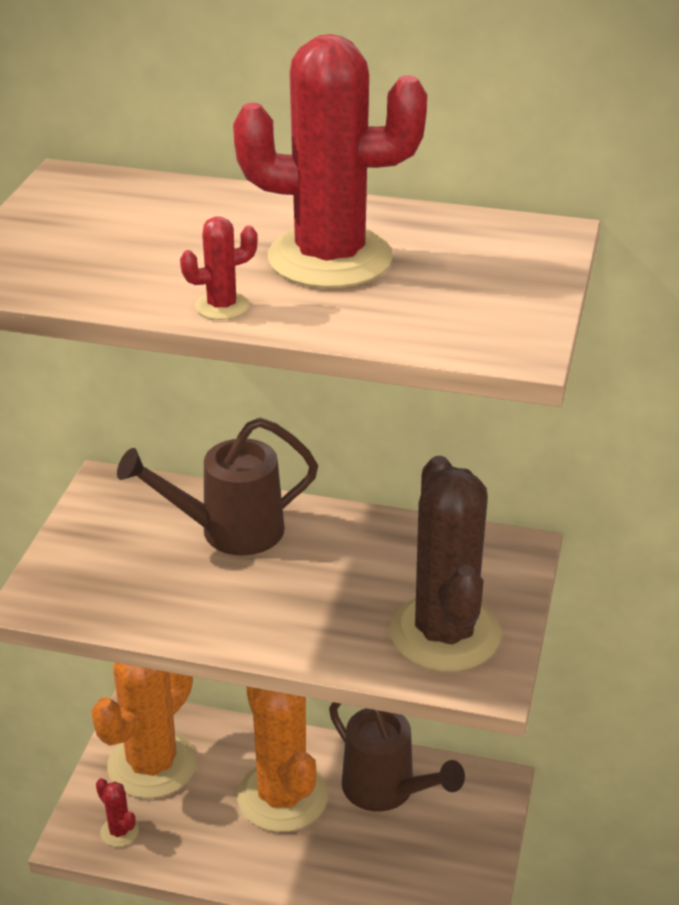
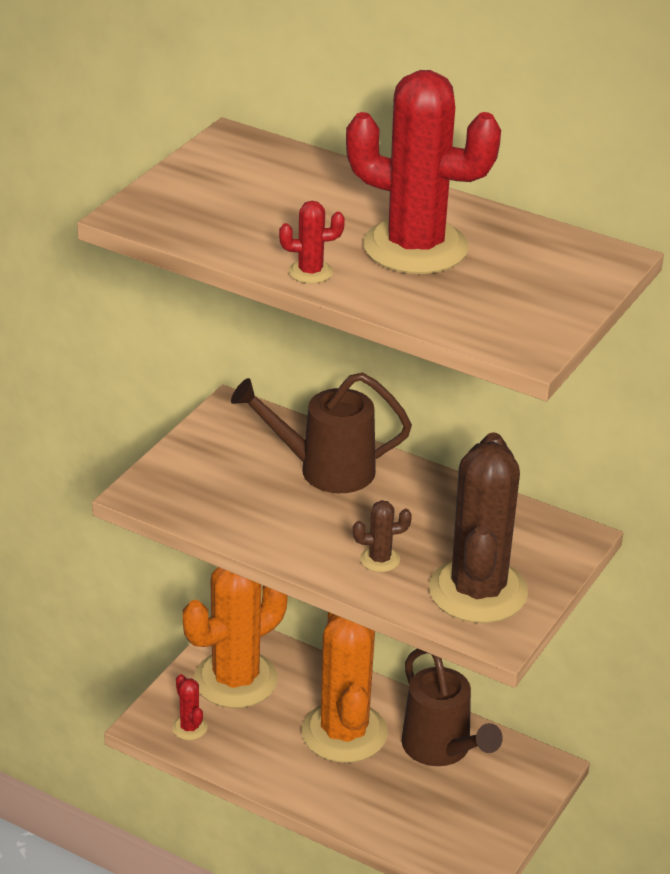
camera: 15 degrees right, 0 degrees up
(326, 620) = (380, 559): none -> brown cactus

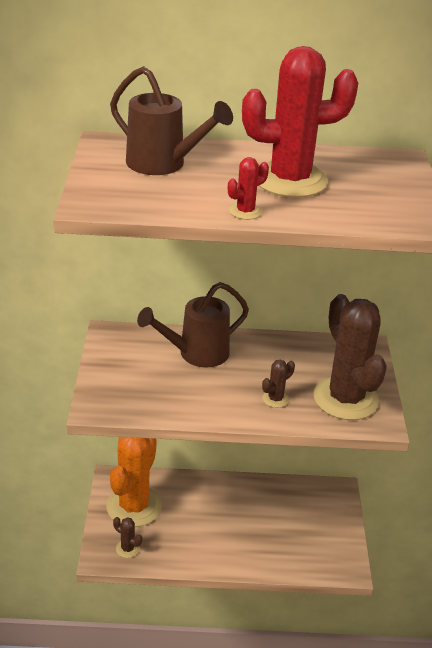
camera: 30 degrees left, 0 degrees up
(189, 728) = (127, 549): red cactus -> brown cactus
(344, 733) = (219, 514): orange cactus -> none
(441, 749) = (278, 502): brown watering can -> brown watering can (163, 164)

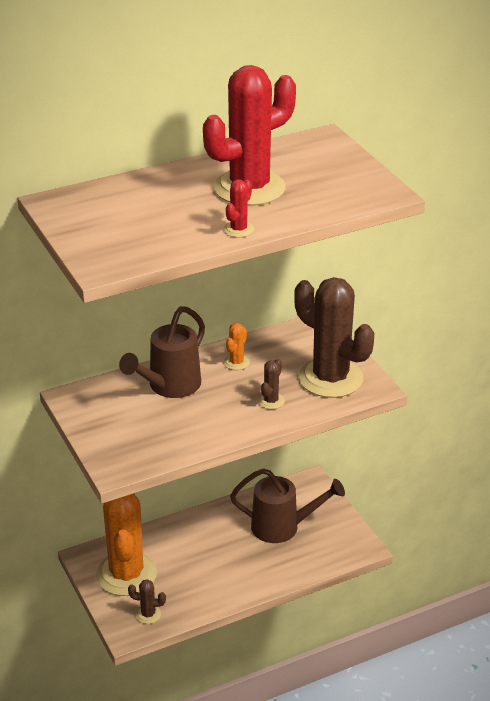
camera: 25 degrees left, 0 degrees up
(163, 164) = (127, 208): brown watering can -> brown watering can (282, 527)
(270, 354) = (236, 362): none -> orange cactus

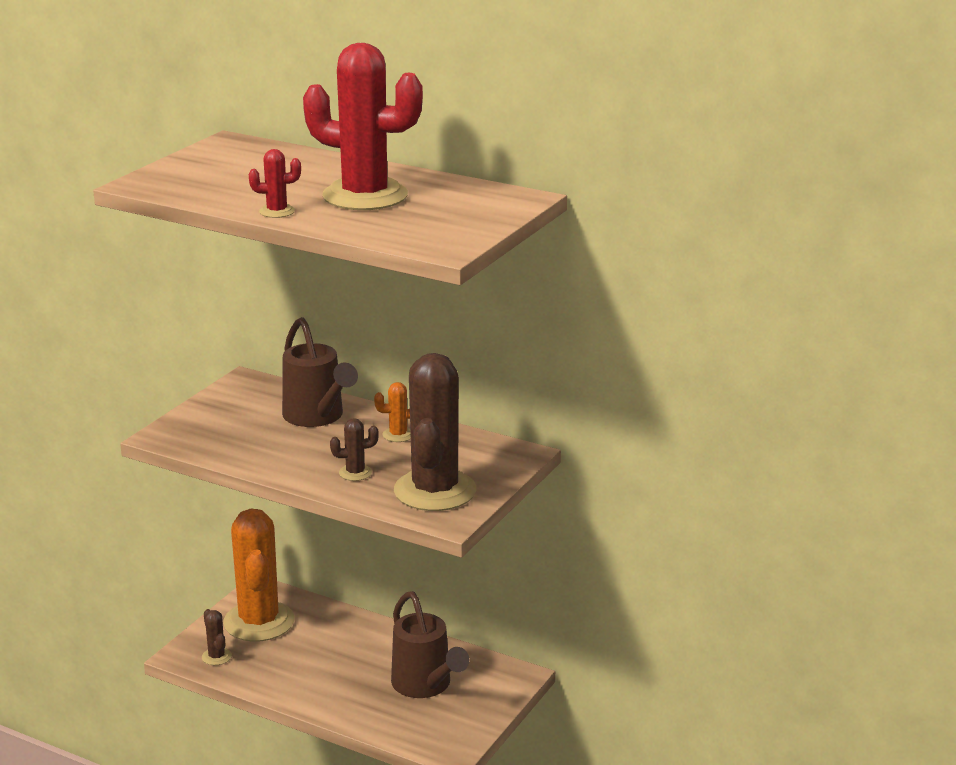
camera: 55 degrees right, 10 degrees down
(126, 574) = (259, 622): orange cactus -> orange cactus turned 60 degrees counterclockwise
(169, 386) = (317, 417): brown watering can -> brown watering can turned 120 degrees counterclockwise

